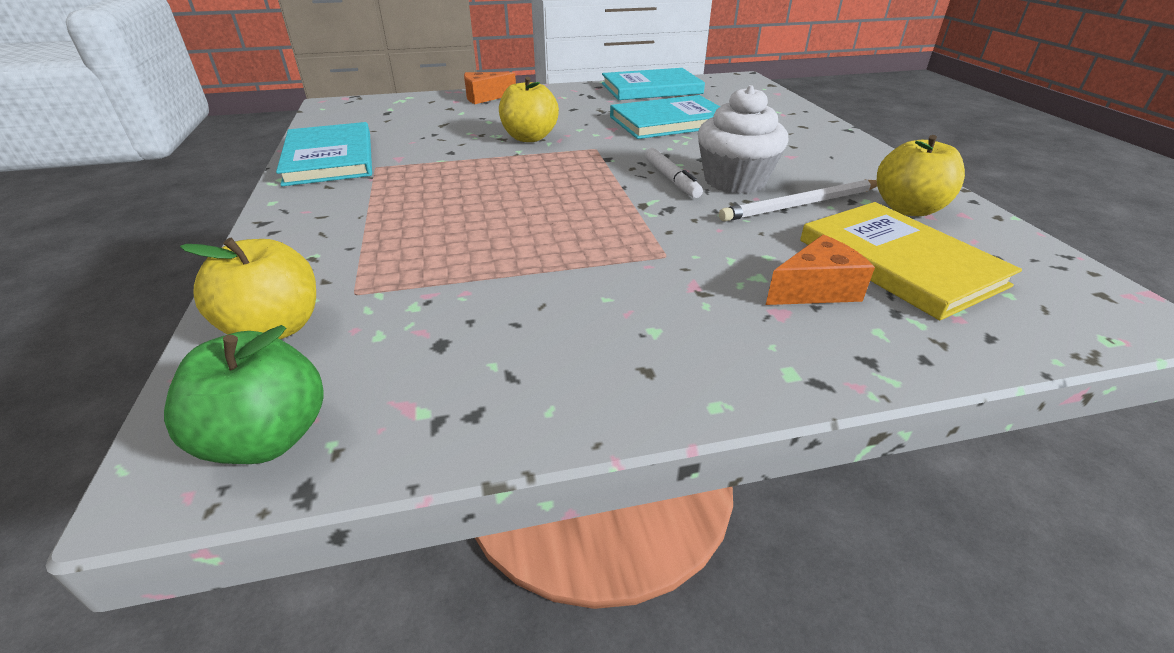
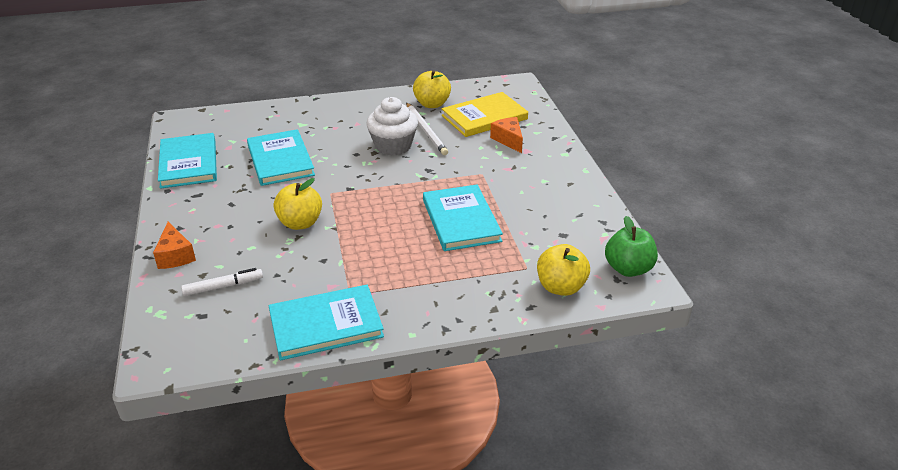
camera: 90 degrees left, 0 degrees up
(515, 234) = (461, 220): none -> turquoise book
(671, 179) = (389, 166): white marker -> white marker (223, 286)

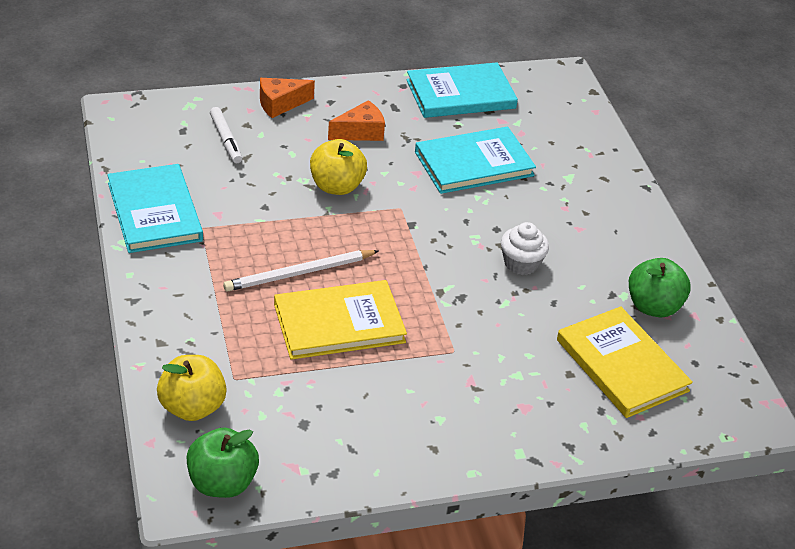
camera: 85 degrees right, 5 degrees up
(393, 146) = (521, 263): white cupcake -> white cupcake, size x0.66
(426, 130) = (569, 297): white pencil -> white pencil (299, 273)
(432, 104) = (653, 307): yellow apple -> green apple
(461, 220) = (339, 323): turquoise book -> yellow book
(508, 140) = (554, 388): orange cheese -> orange cheese (360, 132)

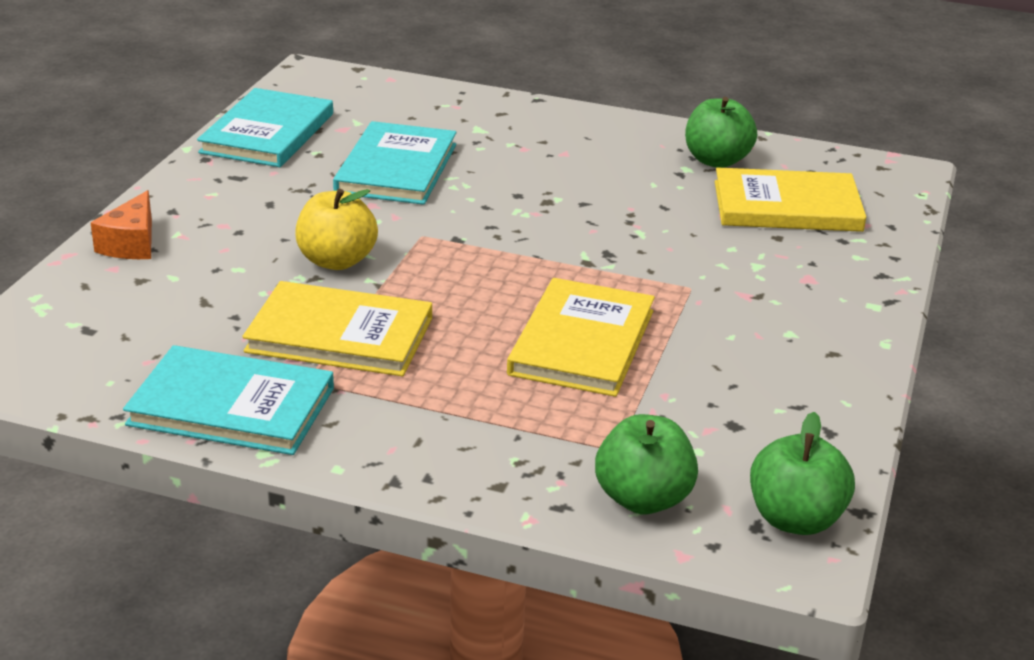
camera: 55 degrees left, 10 degrees down
(192, 407) = (643, 499): yellow apple -> green apple
(225, 140) = (151, 305): white marker -> none
(258, 221) = (340, 335): none -> yellow book
(299, 273) = (468, 339): white pencil -> none
(360, 132) = (256, 212): orange cheese -> none
(521, 263) = (587, 201): white cupcake -> none

